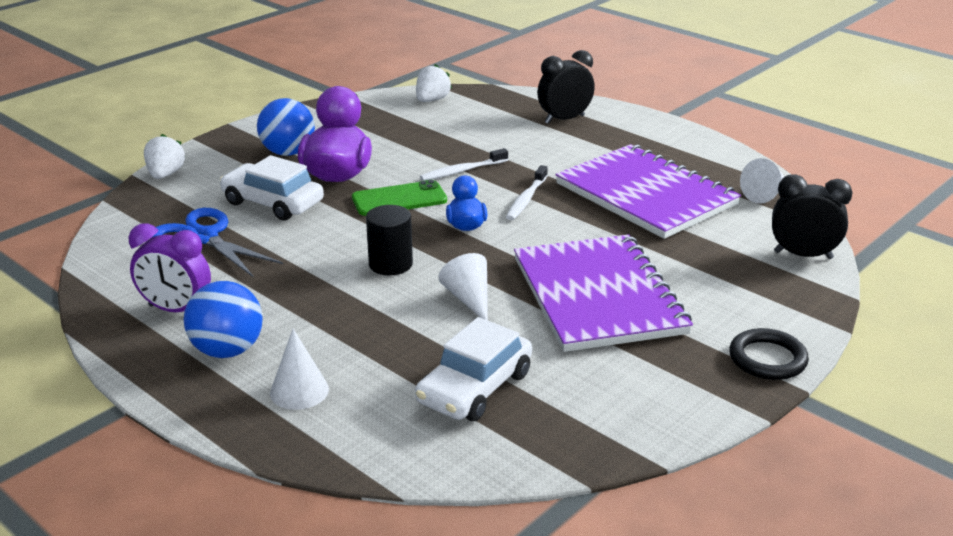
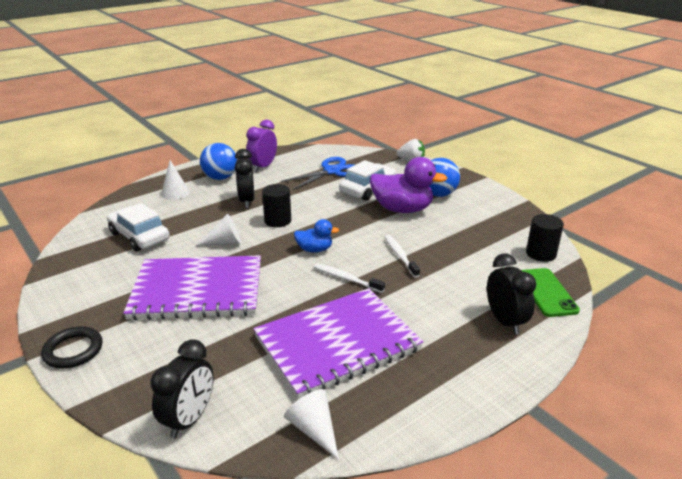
camera: 100 degrees right, 0 degrees up
(327, 303) = (247, 201): none -> black clock
(399, 199) = (360, 228): green phone -> green phone (546, 292)
(432, 100) = (541, 254): white strawberry -> black cylinder

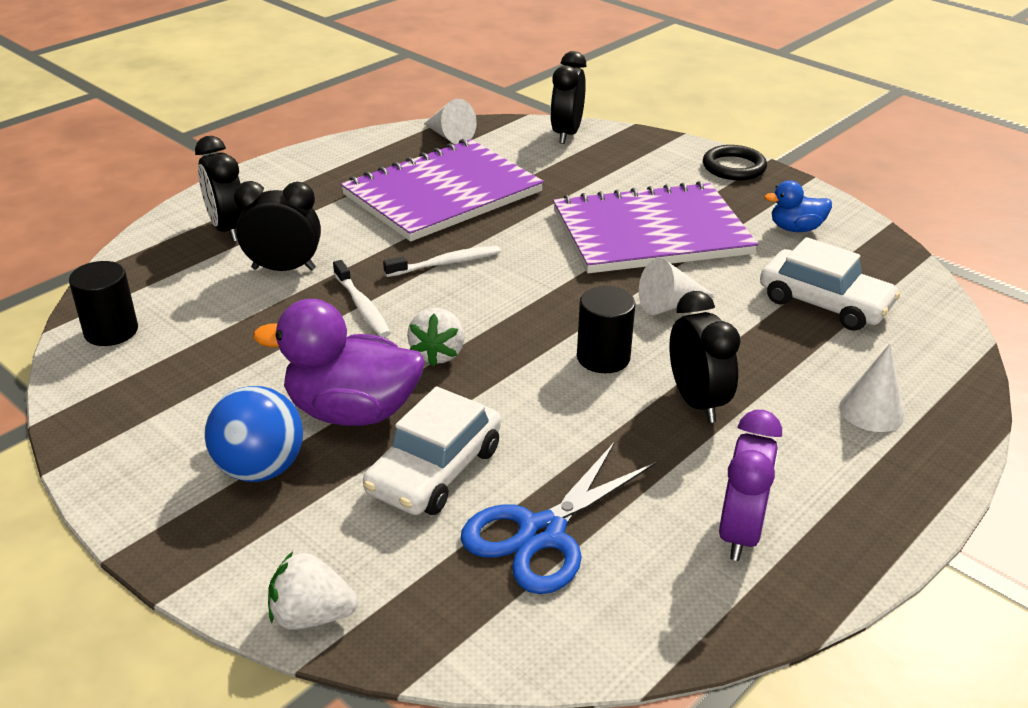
camera: 170 degrees right, 5 degrees up
(220, 178) = (816, 473): blue ball -> none
(314, 249) = (509, 305): blue duck -> blue duck (796, 228)
(346, 279) = (445, 263): white toothbrush -> white toothbrush turned 45 degrees counterclockwise
(360, 229) = (438, 354): none -> white strawberry
(453, 284) = (284, 269): none -> black clock
(546, 292) = (146, 269): green phone -> none

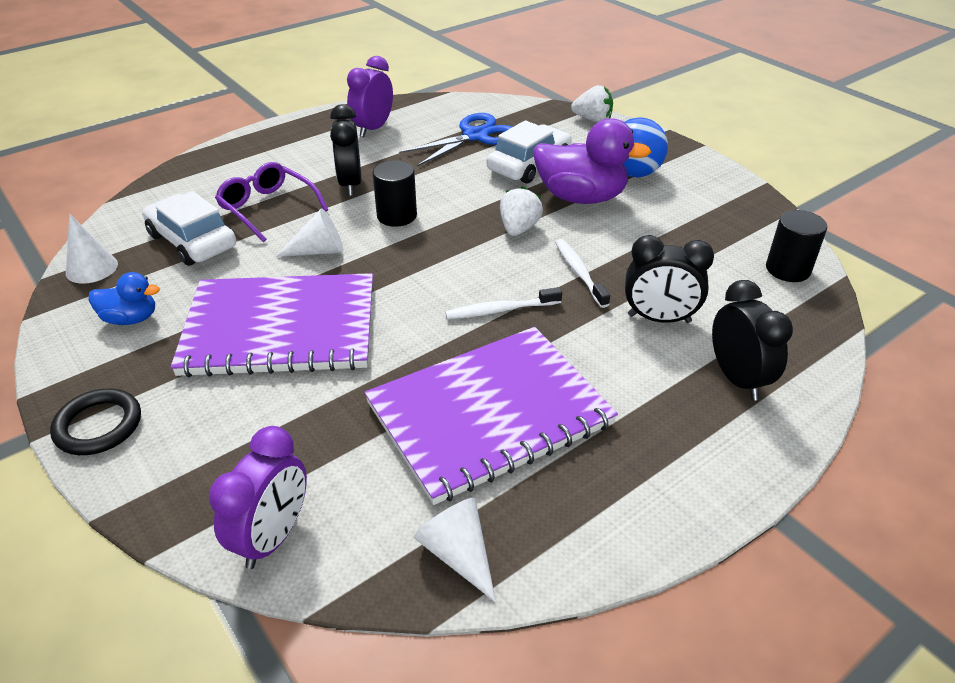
camera: 170 degrees left, 5 degrees up
(566, 134) = (273, 537): black clock -> purple clock
(779, 353) = (267, 208): none -> purple glasses
(871, 411) = (244, 171): white cone -> white cone (92, 268)

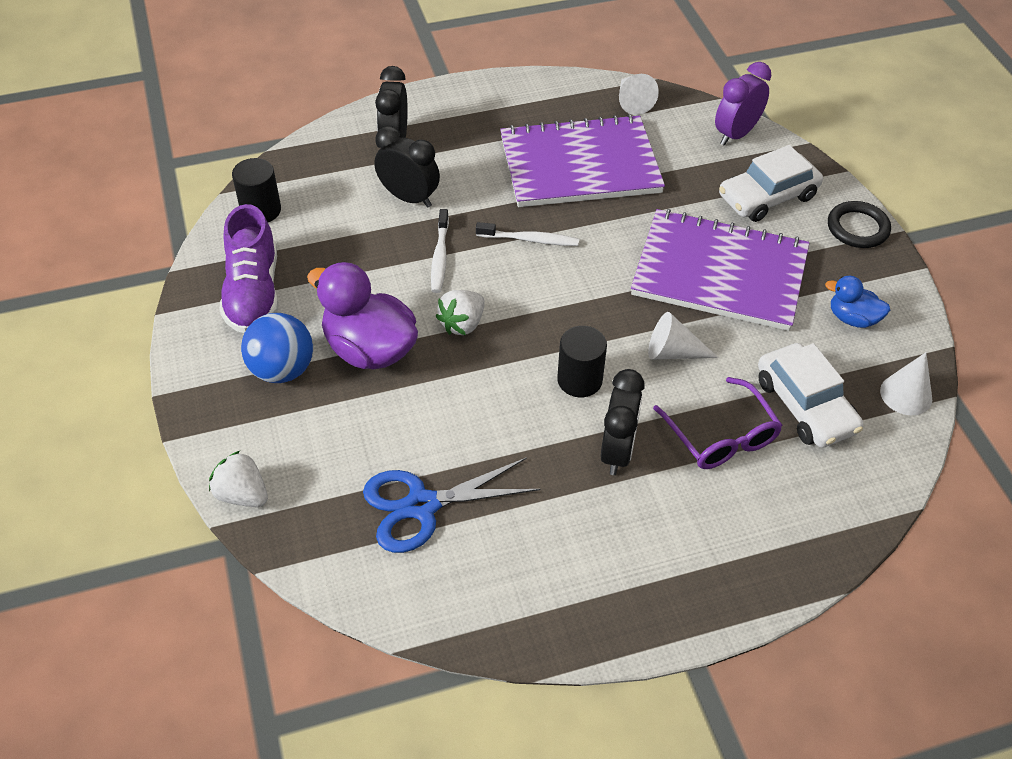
camera: 160 degrees left, 10 degrees up
(373, 129) = (555, 572): purple clock -> none
(529, 164) = (389, 423): white car -> white car (767, 197)
(712, 209) = (253, 293): none -> purple shoe

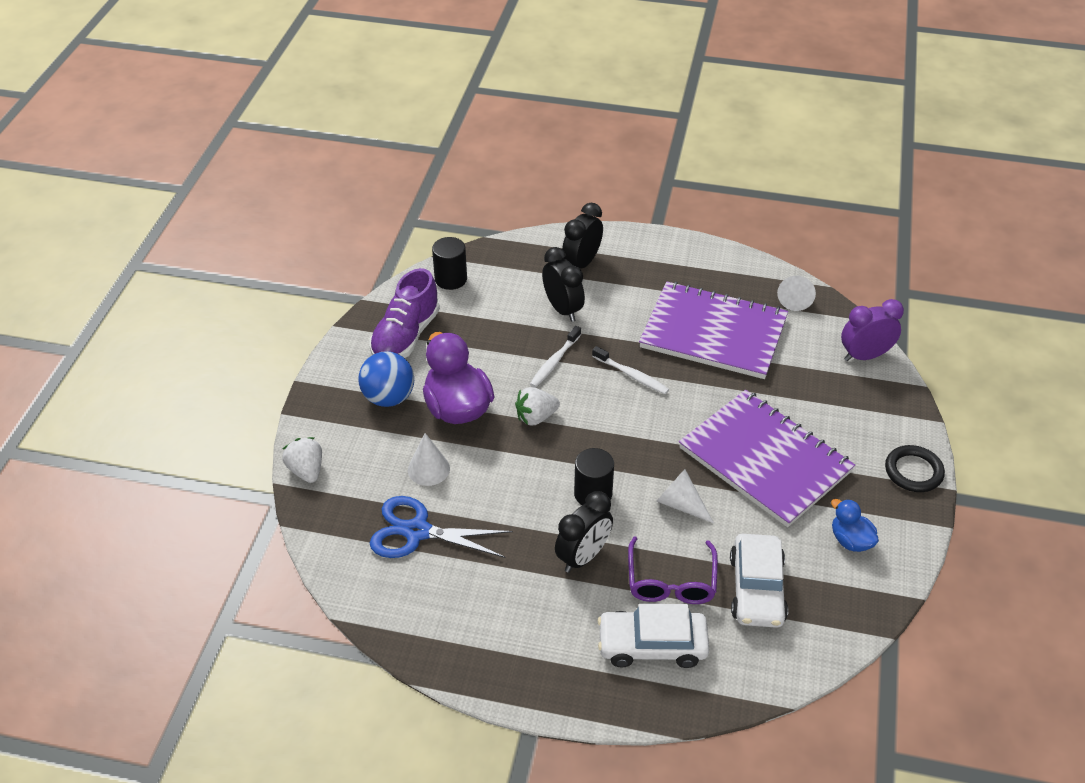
camera: 30 degrees right, 5 degrees down
(767, 197) = (853, 416): white car -> white car (652, 645)
(906, 394) = (849, 618): white cone -> white cone (428, 469)

